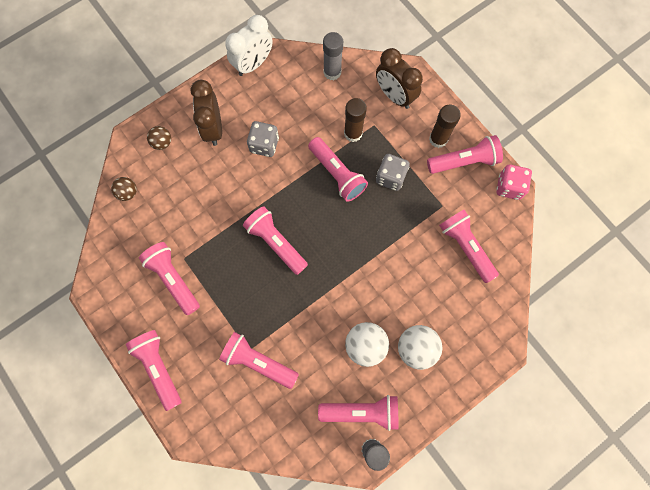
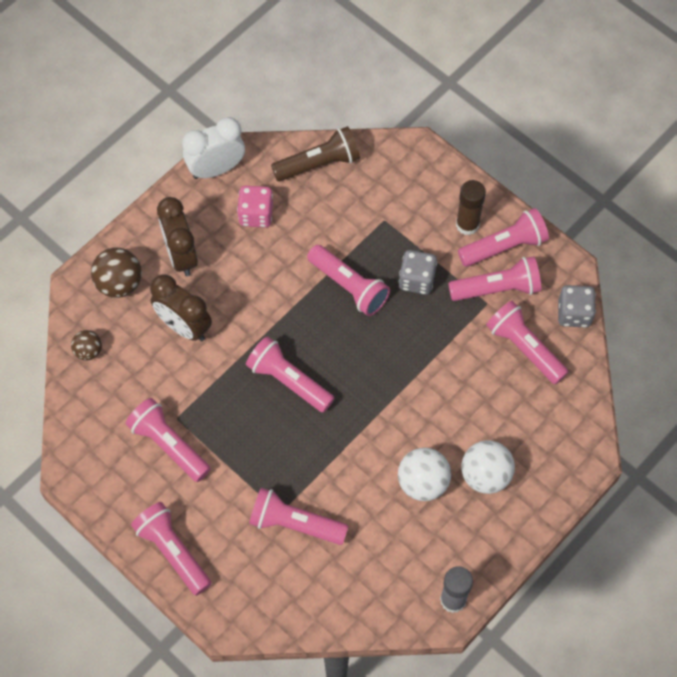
camera: 10 degrees left, 10 degrees down
(162, 143) = (119, 283): brown ball -> brown ball, size x1.67
(253, 64) = (216, 169): white clock -> white clock turned 150 degrees counterclockwise
(264, 145) = (250, 266): grey dice -> grey dice (574, 313)
(332, 72) = (319, 163): grey glue stick -> brown flashlight
(353, 133) = (359, 234): brown glue stick -> none
(362, 411) = (433, 559): pink flashlight -> pink flashlight (497, 288)
(394, 96) = (403, 180): brown clock -> brown clock (184, 326)
(509, 187) = (565, 268): pink dice -> pink dice (256, 214)

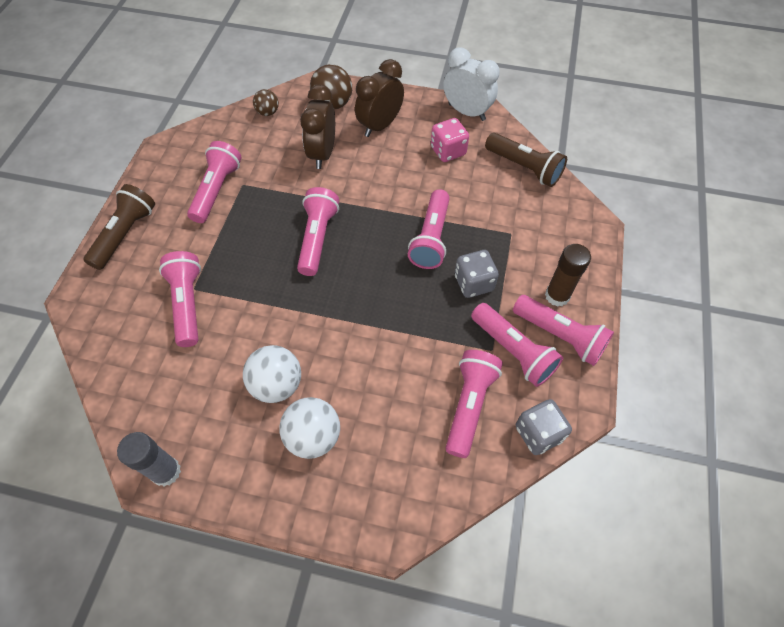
camera: 60 degrees right, 5 degrees down
(173, 551) = (125, 234): pink flashlight -> brown flashlight

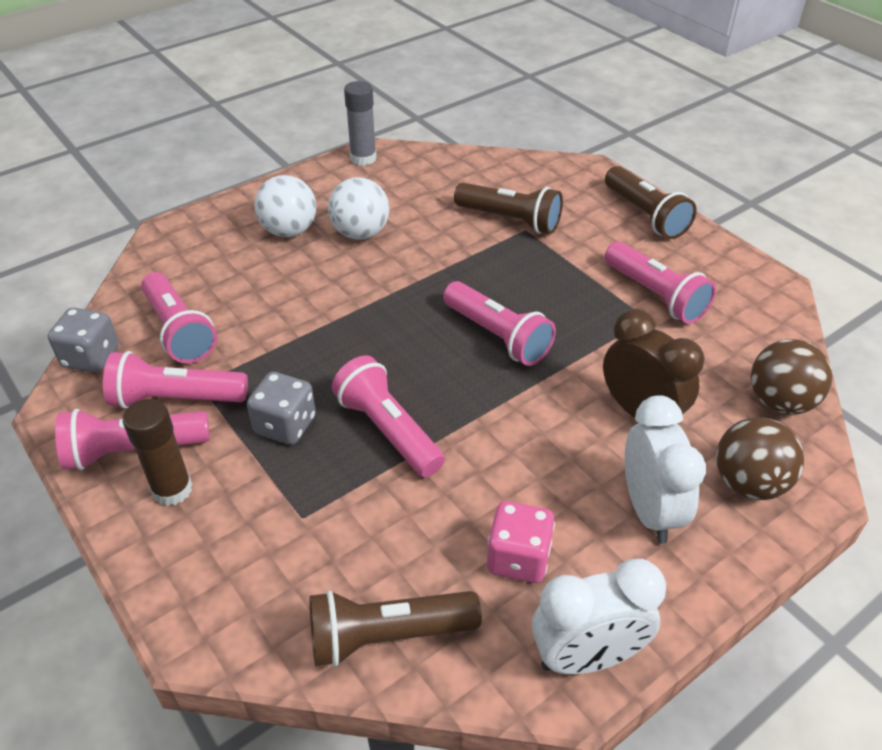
camera: 130 degrees right, 15 degrees down
(187, 304) = (510, 220): pink flashlight -> brown flashlight
(268, 112) = (780, 402): brown ball -> brown ball, size x1.67
(380, 126) = (649, 510): brown clock -> white clock

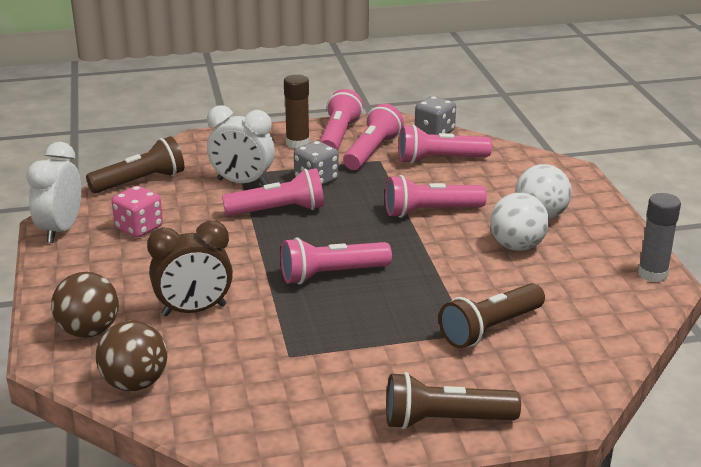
camera: 115 degrees right, 15 degrees down
(387, 636) = (140, 181): brown flashlight -> brown flashlight turned 45 degrees clockwise
(649, 510) = (117, 283): white clock -> white clock (242, 183)
(655, 295) = (314, 373): pink flashlight -> pink flashlight (430, 212)

